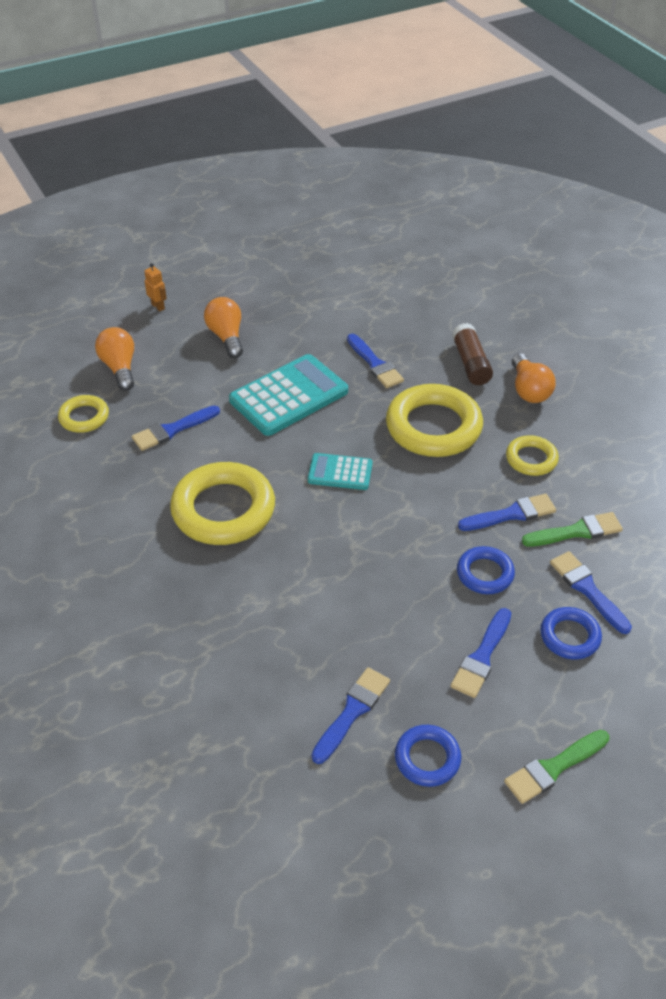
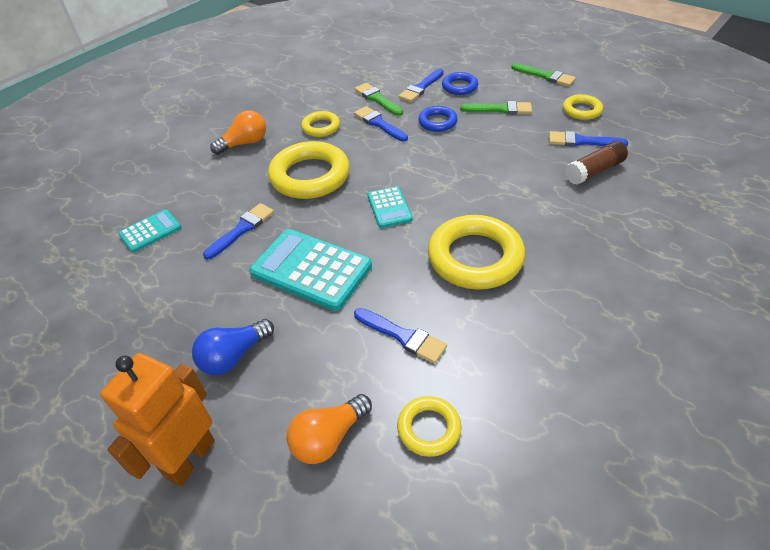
camera: 110 degrees left, 0 degrees up
(158, 306) = (190, 458): orange robot -> orange robot, size x2.39
(226, 337) = (234, 356): orange light bulb -> blue light bulb
(410, 310) = (150, 231): none -> turquoise calculator
(427, 758) = (581, 110): blue ring -> yellow ring
(471, 363) = (221, 177): brown glue stick -> brown glue stick (594, 171)
(482, 657) = (500, 109): blue brush -> green brush

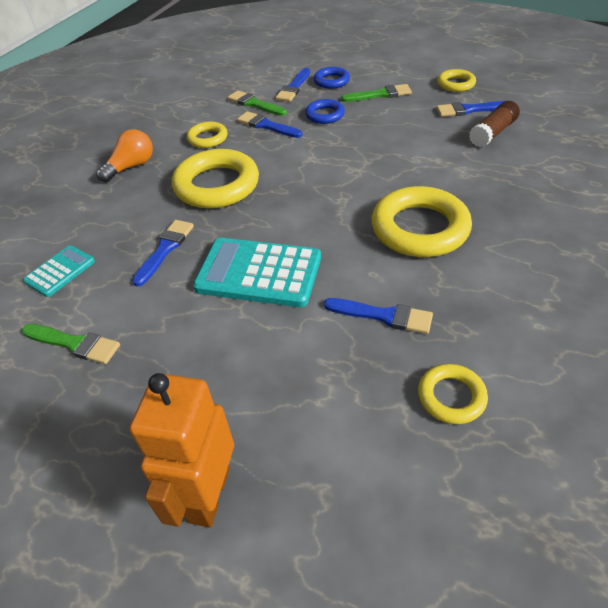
camera: 15 degrees left, 0 degrees up
(234, 356) = (212, 376): blue light bulb -> none
(328, 438) = (353, 432): orange light bulb -> none
(389, 207) = (313, 199): turquoise calculator -> none
(545, 76) = (408, 60): green brush -> green brush (74, 344)

